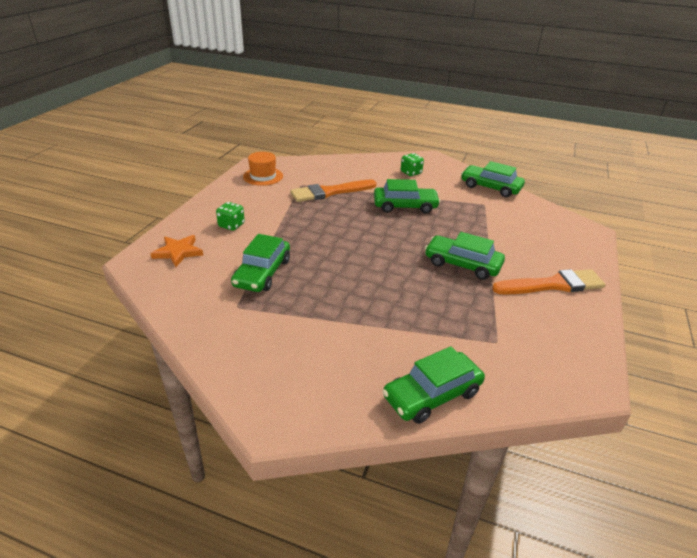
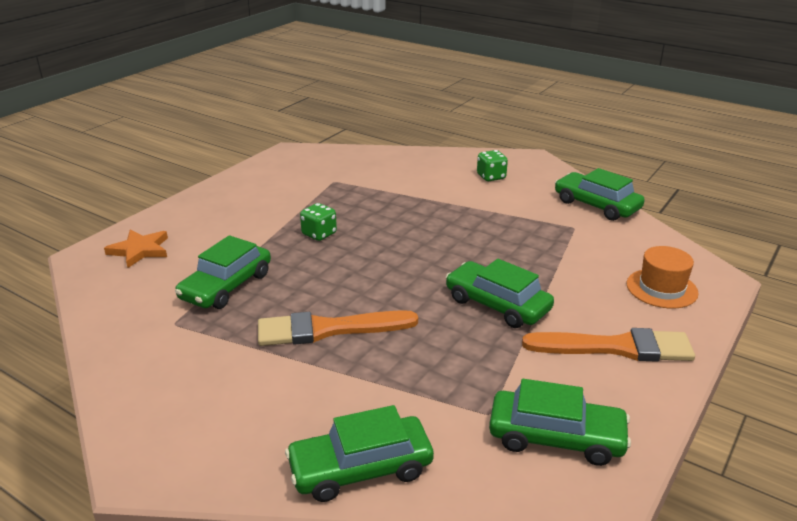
camera: 15 degrees right, 5 degrees down
(231, 225) = (220, 224): green dice -> green dice (319, 234)
(263, 176) = (291, 167): orange hat -> orange hat (661, 288)
(330, 192) = (366, 193): orange brush -> orange brush (328, 329)
(405, 206) = (458, 220): green car -> green car (556, 437)

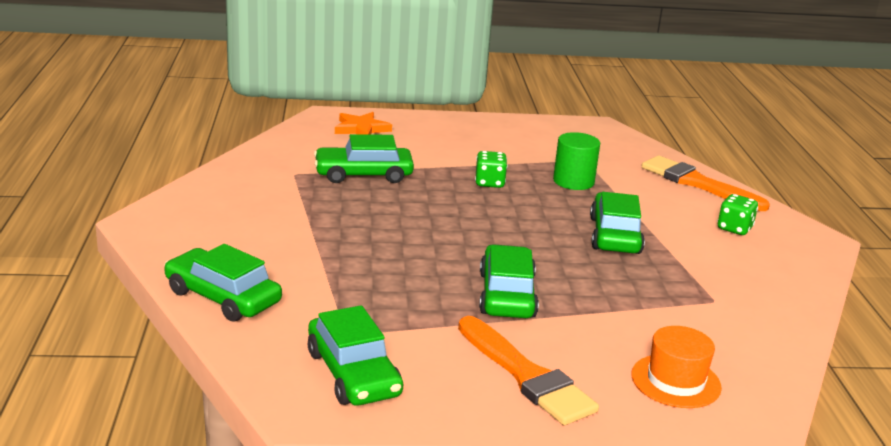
camera: 50 degrees right, 5 degrees down
(328, 329) = (365, 231): orange brush -> orange brush (697, 183)
(360, 200) = (573, 181): none -> green cylinder
(596, 205) = (786, 303): green car -> green car (615, 235)

